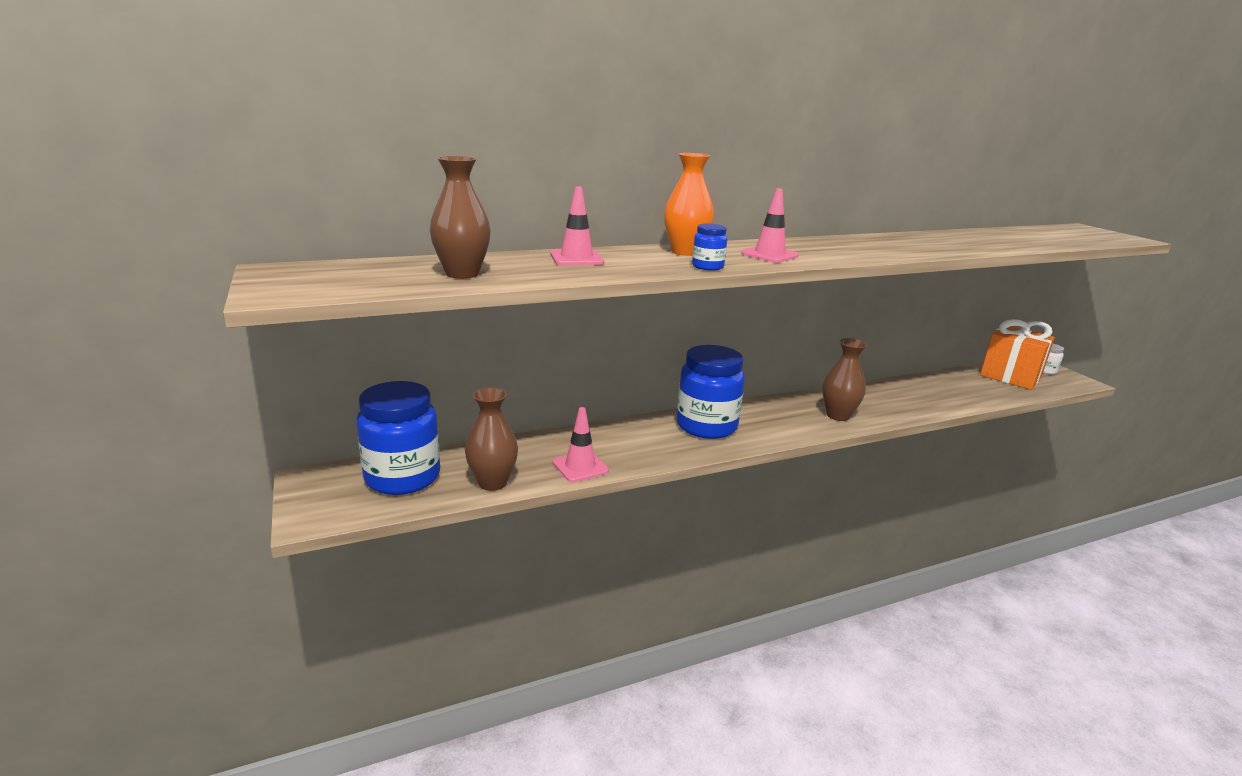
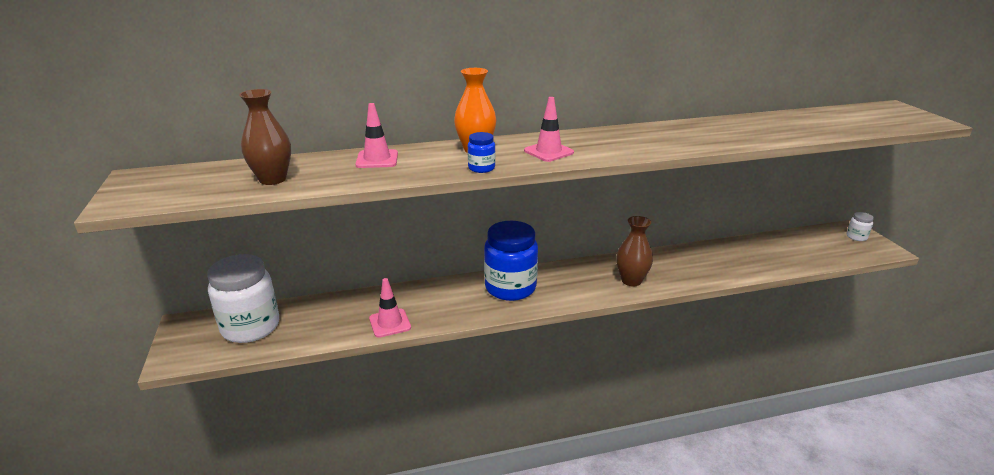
camera: 10 degrees right, 5 degrees up
(402, 477) = (250, 327): blue jar -> white jar
(492, 482) = (316, 335): brown vase -> none
(1010, 376) = (817, 243): orange gift -> none

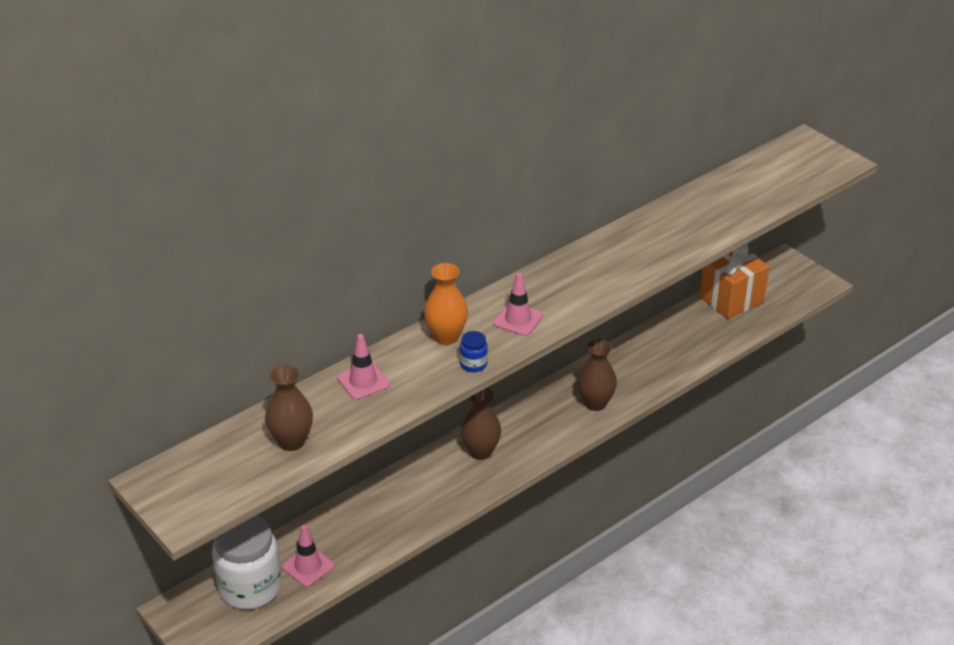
camera: 25 degrees left, 10 degrees up
(390, 323) = (389, 534): pink traffic cone -> pink traffic cone (308, 566)
(510, 287) = (480, 452): blue jar -> brown vase
(792, 242) = (731, 299): none -> orange gift
(856, 237) = (791, 272): white jar -> none

